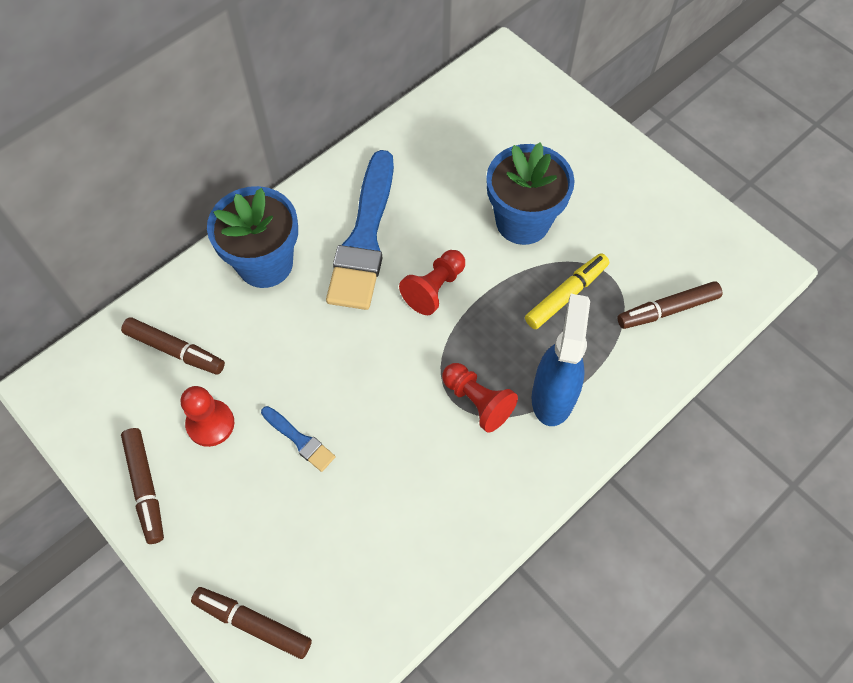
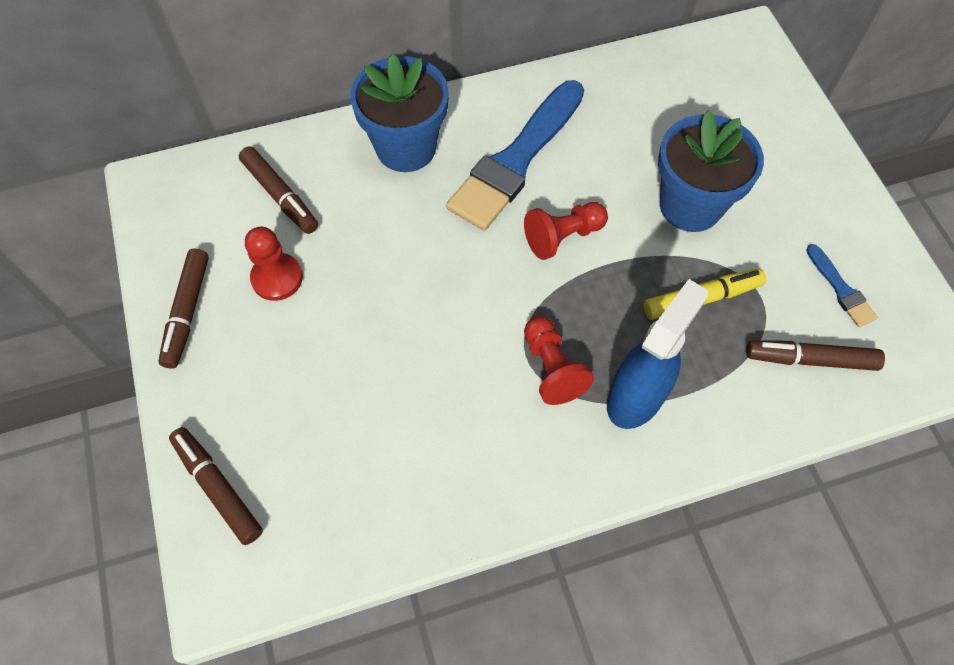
camera: 25 degrees right, 0 degrees up
(299, 440) = (353, 329): blue brush -> blue brush (840, 289)

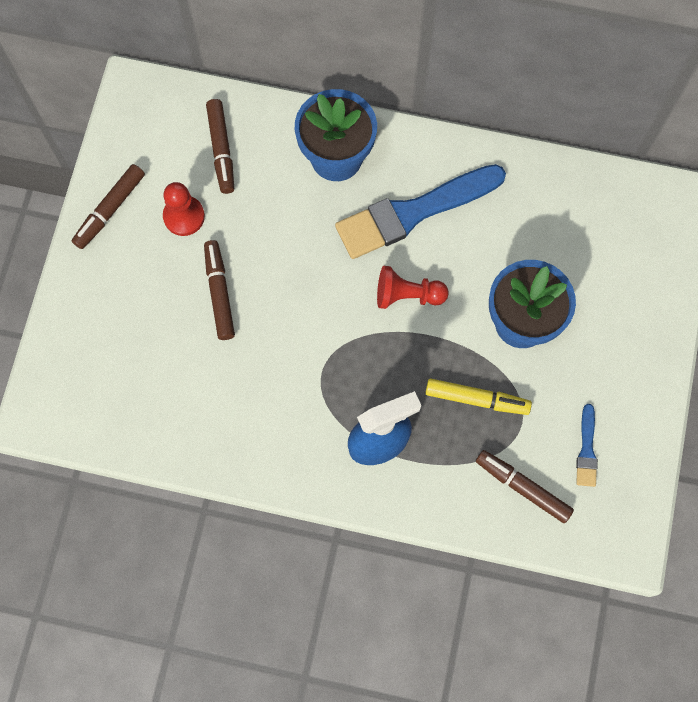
camera: 30 degrees right, 10 degrees up
(218, 487) = (67, 349): brown marker -> brown marker (219, 293)
(552, 368) = (334, 390): red pawn -> none

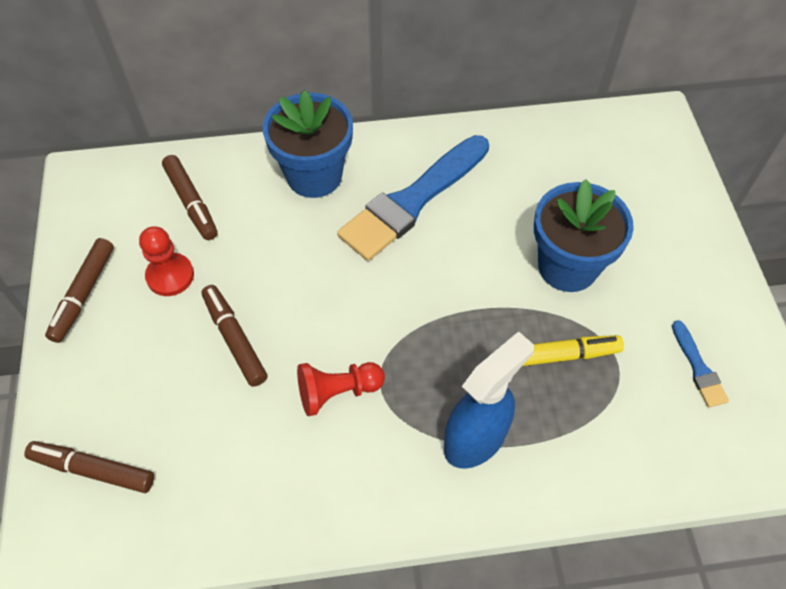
camera: 20 degrees left, 15 degrees down
(407, 295) = (440, 277): red pawn -> red pawn (337, 392)
(522, 487) = (653, 431): brown marker -> brown marker (93, 470)

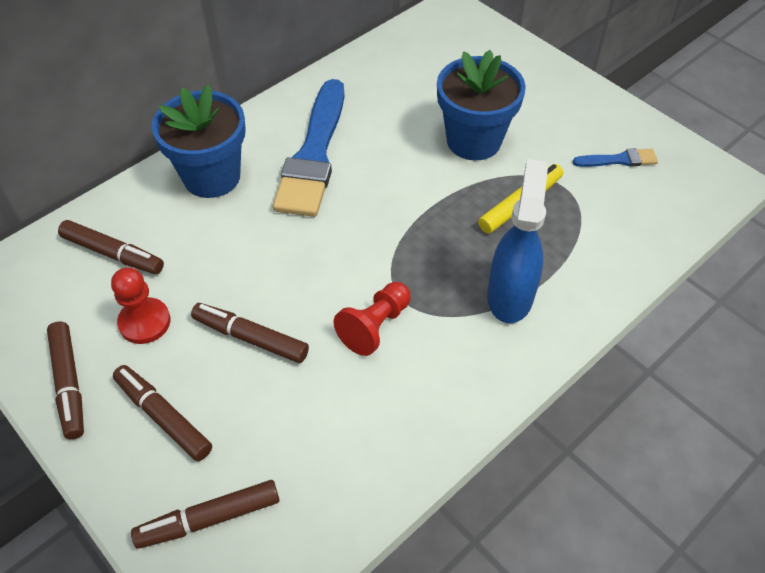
camera: 35 degrees left, 5 degrees down
(124, 364) = (163, 417): none -> brown marker
(698, 368) = (618, 160): blue brush -> blue brush turned 45 degrees counterclockwise

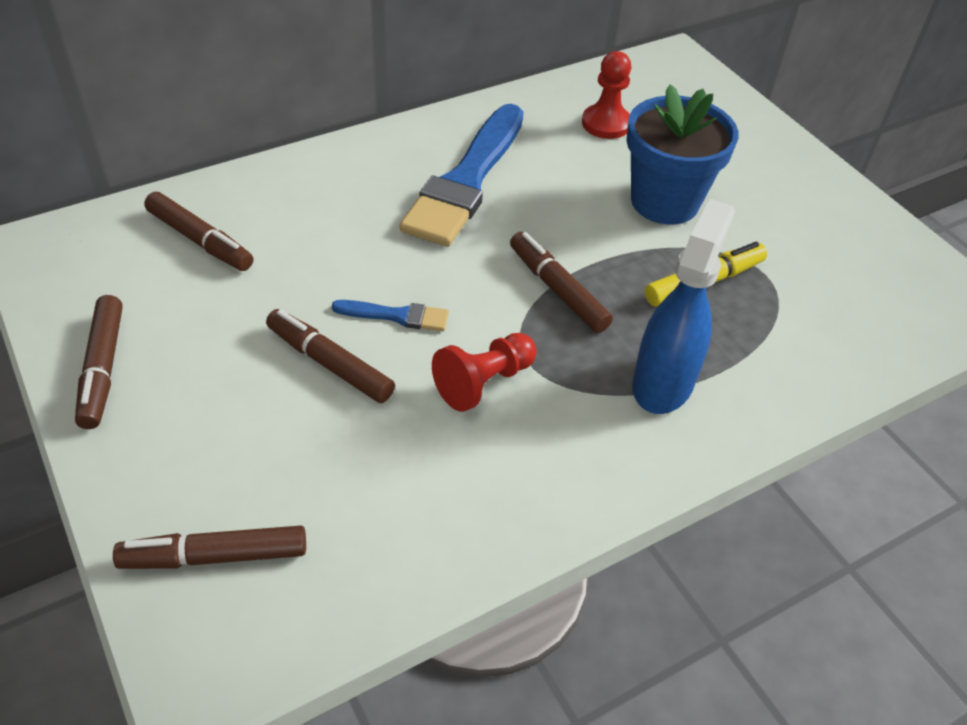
camera: 10 degrees right, 5 degrees down
(144, 322) = (211, 320): red pawn -> red pawn (606, 124)
(163, 417) = (198, 428): brown marker -> brown marker (557, 289)
(212, 177) = (339, 182): blue flower pot -> none
(618, 160) = (843, 257): blue brush -> blue brush (396, 316)

